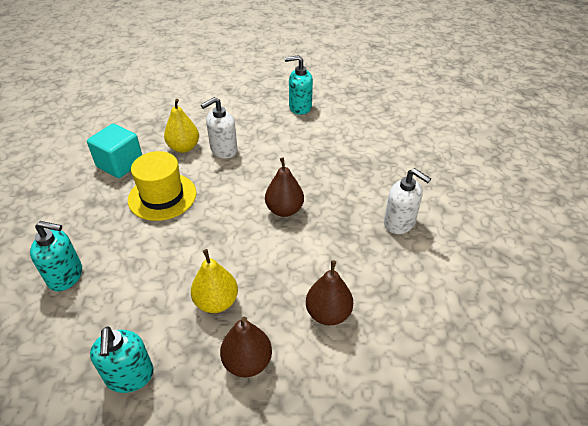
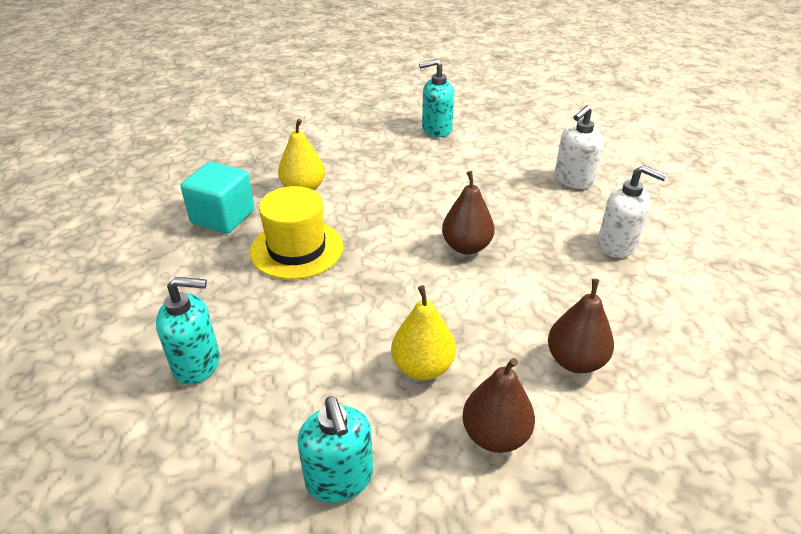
camera: 10 degrees left, 5 degrees down
(223, 150) = (357, 187): white soap dispenser -> white soap dispenser (573, 180)

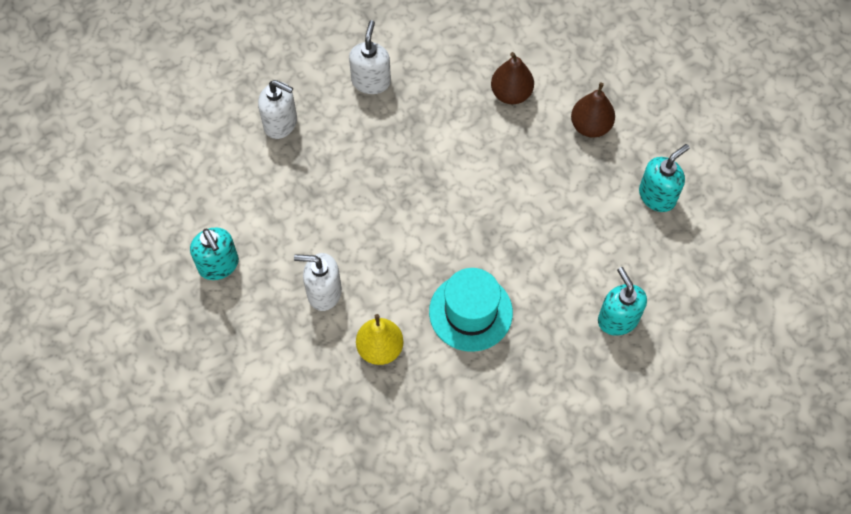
camera: 110 degrees left, 25 degrees up
(223, 217) = (451, 398): turquoise cube -> none
(297, 249) = (470, 312): yellow hat -> turquoise hat
(378, 171) = (324, 292): none -> white soap dispenser
(422, 367) = (556, 179): yellow pear -> none
(466, 247) = (415, 185): brown pear -> none

